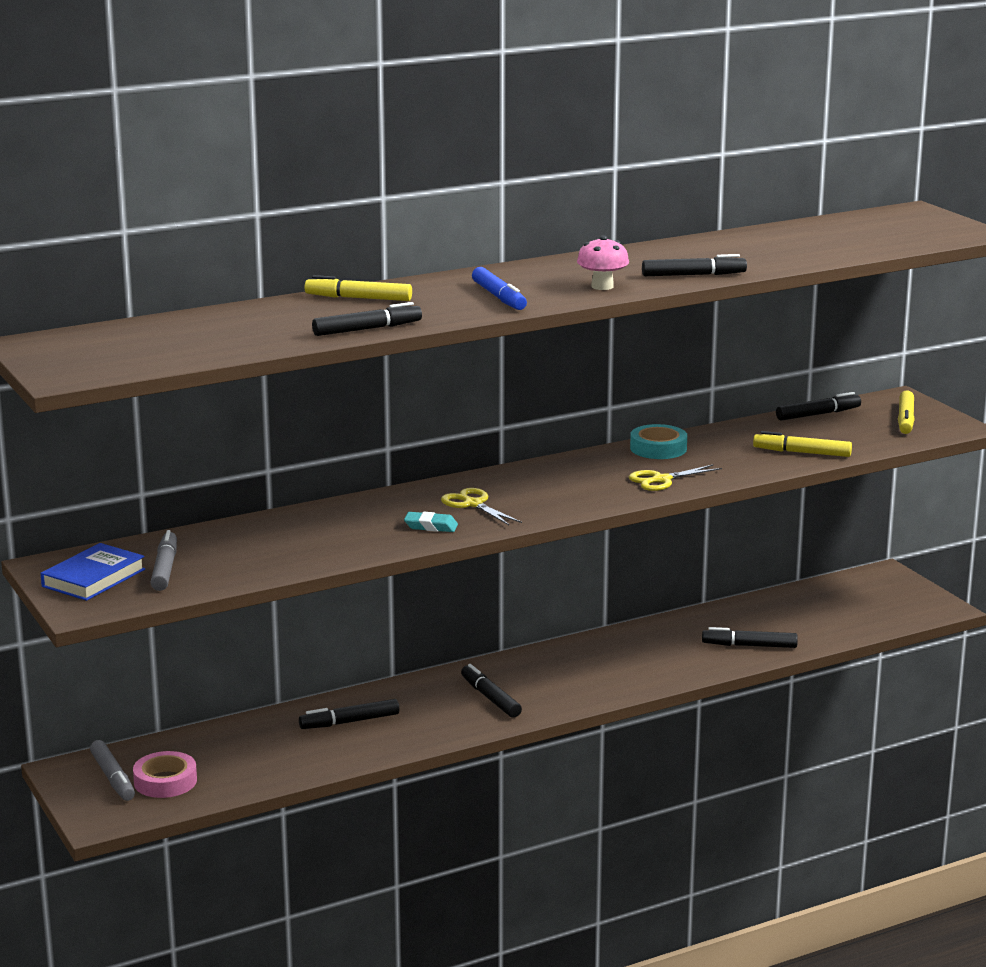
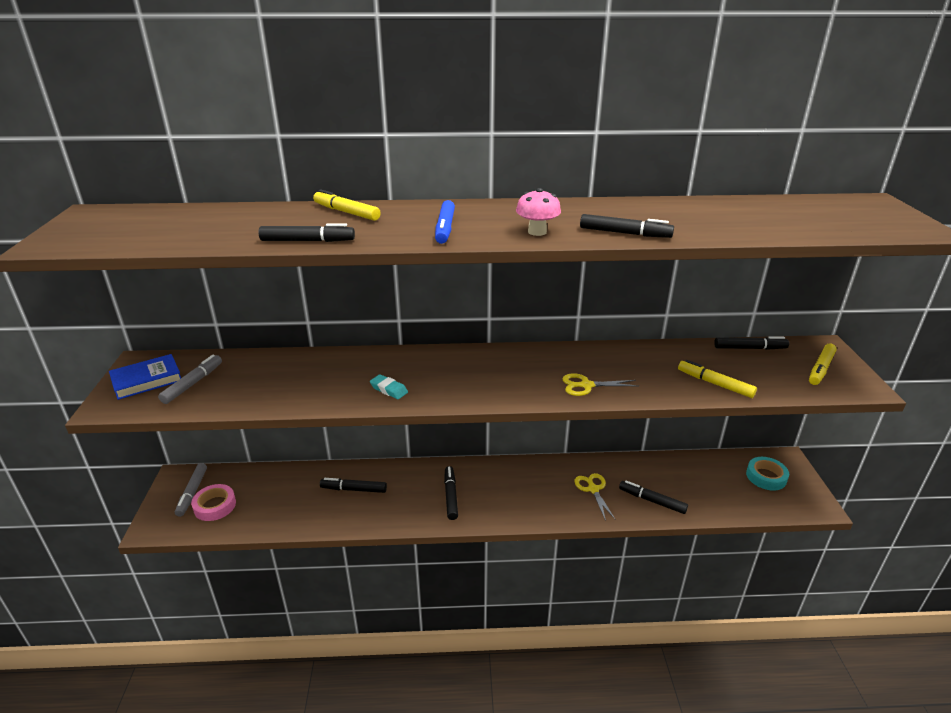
camera: 25 degrees right, 10 degrees up
(473, 504) = (436, 375): yellow scissors -> yellow scissors (593, 489)
(658, 448) = (606, 354): turquoise tape -> turquoise tape (766, 477)

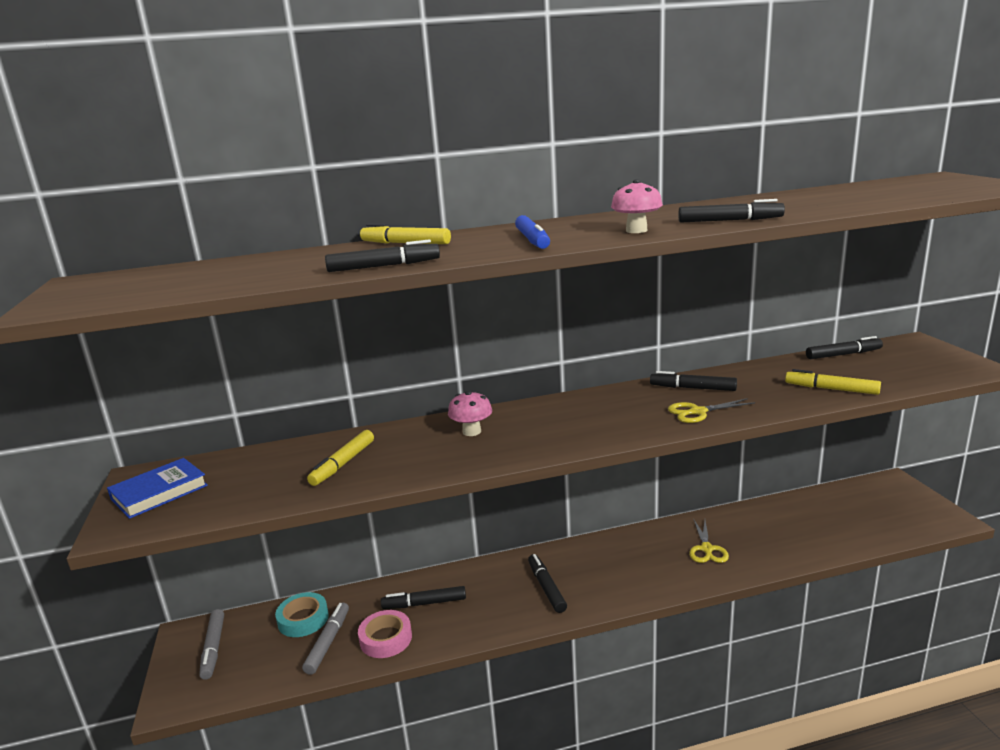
camera: 10 degrees left, 10 degrees down
(193, 383) = (223, 486): grey marker -> grey marker (328, 642)
(215, 506) = (250, 657): pink tape -> pink tape (386, 638)
(389, 389) = (475, 452): turquoise eraser -> none
(396, 369) = (471, 431): none -> pink mushroom
(593, 489) = (706, 549): yellow scissors -> yellow scissors turned 150 degrees counterclockwise
(652, 501) = (777, 548): black marker -> black marker (692, 388)
(766, 477) = (882, 502): turquoise tape -> turquoise tape (303, 619)
(821, 369) = (926, 360): yellow marker -> yellow marker (343, 464)

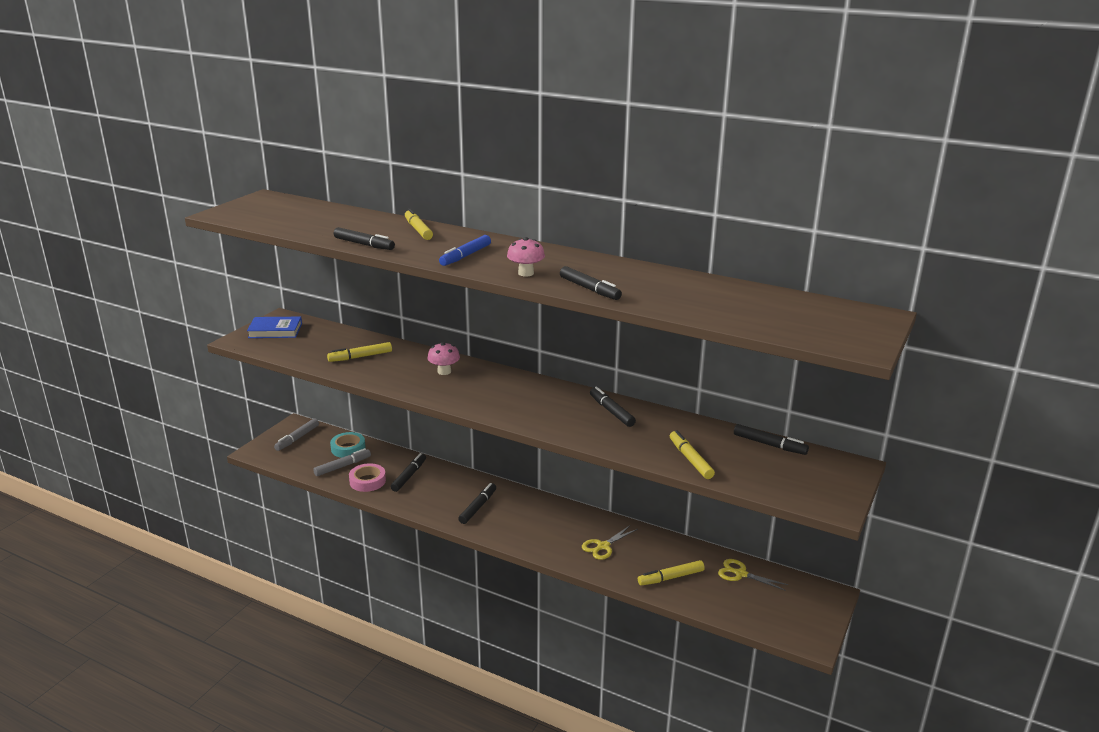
camera: 40 degrees right, 5 degrees up
(424, 603) = (409, 476): black marker -> black marker turned 75 degrees clockwise
(698, 412) = (576, 426): yellow scissors -> yellow scissors (741, 574)
(795, 539) = (671, 578): none -> yellow marker

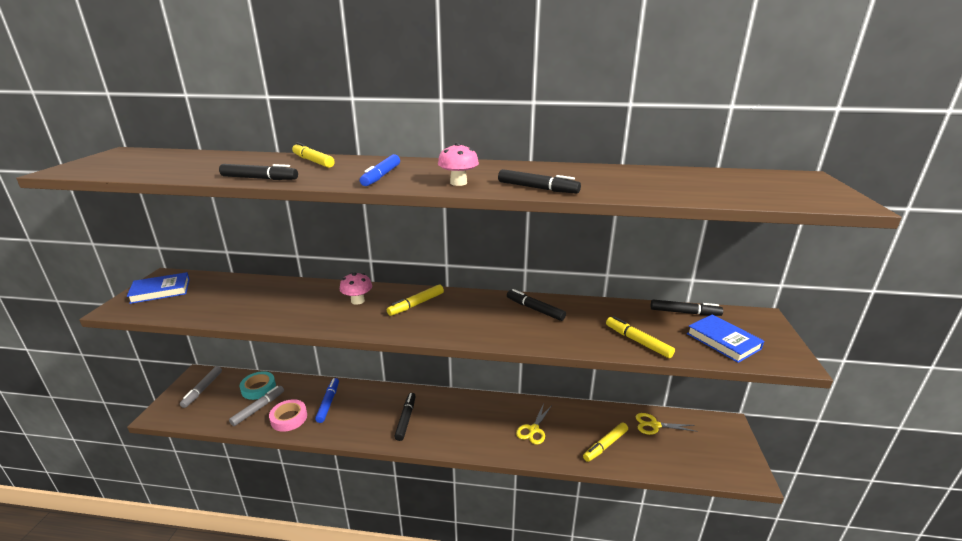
camera: 20 degrees left, 0 degrees up
(360, 357) = (264, 301): yellow marker -> yellow marker (416, 304)
(409, 476) = (328, 403): black marker -> blue marker
(781, 477) = (723, 341): none -> blue book

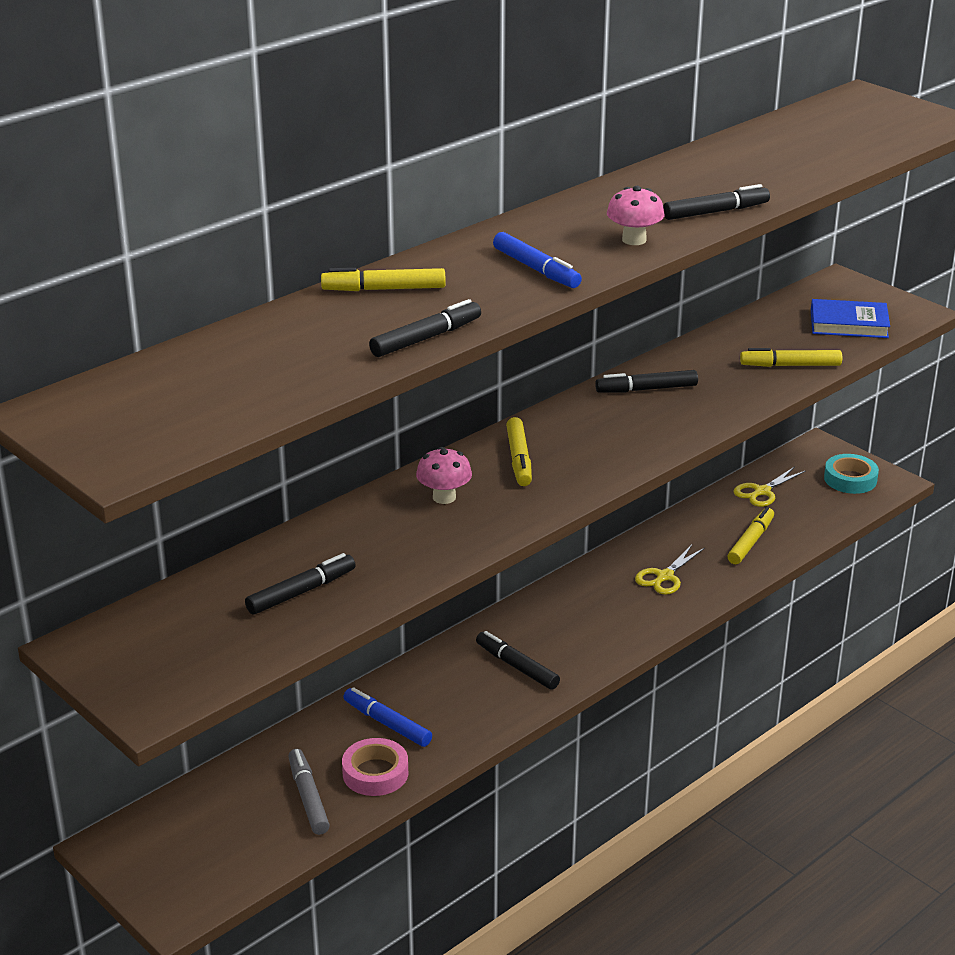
camera: 50 degrees left, 5 degrees up
(161, 291) = (140, 658): blue book -> none
(203, 389) = (166, 848): grey marker -> none
(258, 388) = (249, 784): turquoise tape -> turquoise tape (850, 479)
(533, 429) = (664, 576): yellow scissors -> yellow scissors turned 60 degrees clockwise
(605, 445) = (750, 542): yellow marker -> yellow marker turned 150 degrees counterclockwise
(684, 312) = (776, 312): black marker -> black marker (301, 592)

